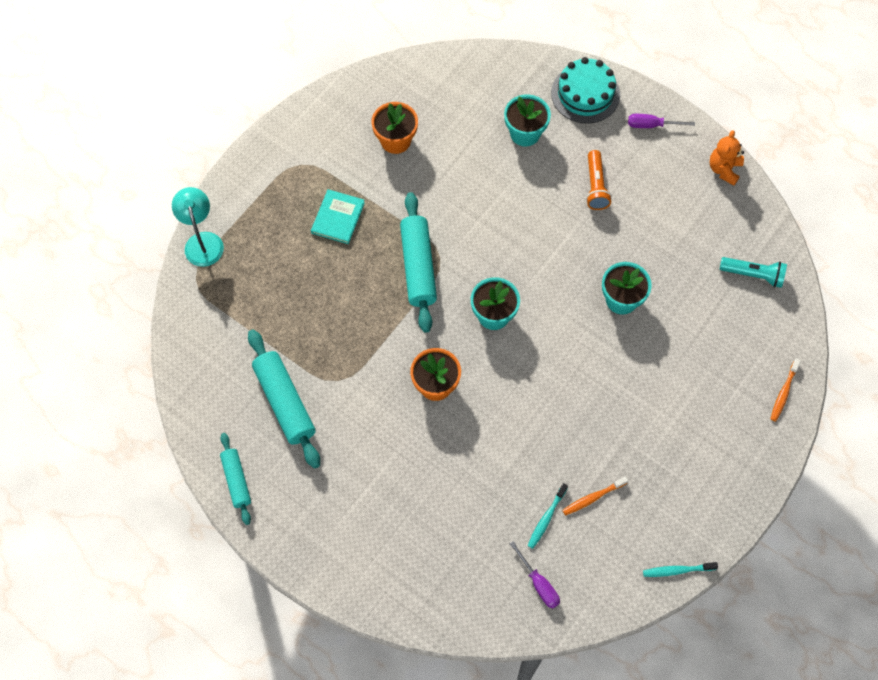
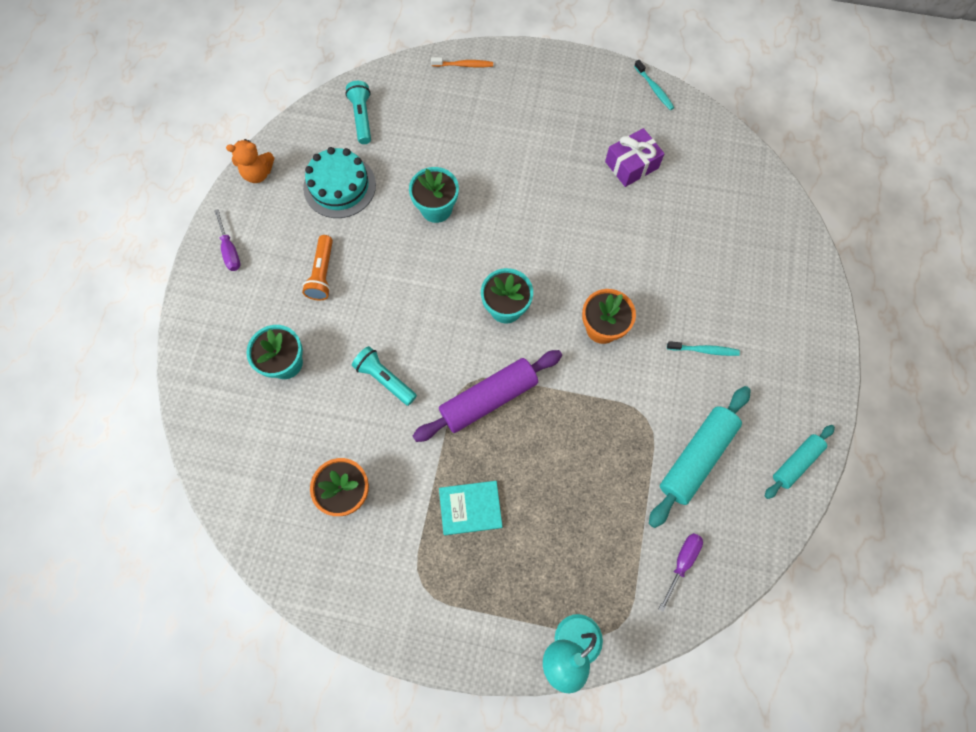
camera: 115 degrees left, 5 degrees up
(418, 267) = (488, 398): turquoise rolling pin -> purple rolling pin
(474, 198) = (385, 379): none -> turquoise flashlight
(539, 584) = (725, 176): purple screwdriver -> purple screwdriver (681, 562)
(546, 518) = (669, 191): turquoise toothbrush -> turquoise toothbrush (704, 350)
(585, 94) = (213, 324): turquoise cake -> turquoise cake (339, 186)
(593, 498) = (631, 165): orange toothbrush -> purple gift
(595, 186) = (322, 274): orange flashlight -> orange flashlight turned 120 degrees clockwise

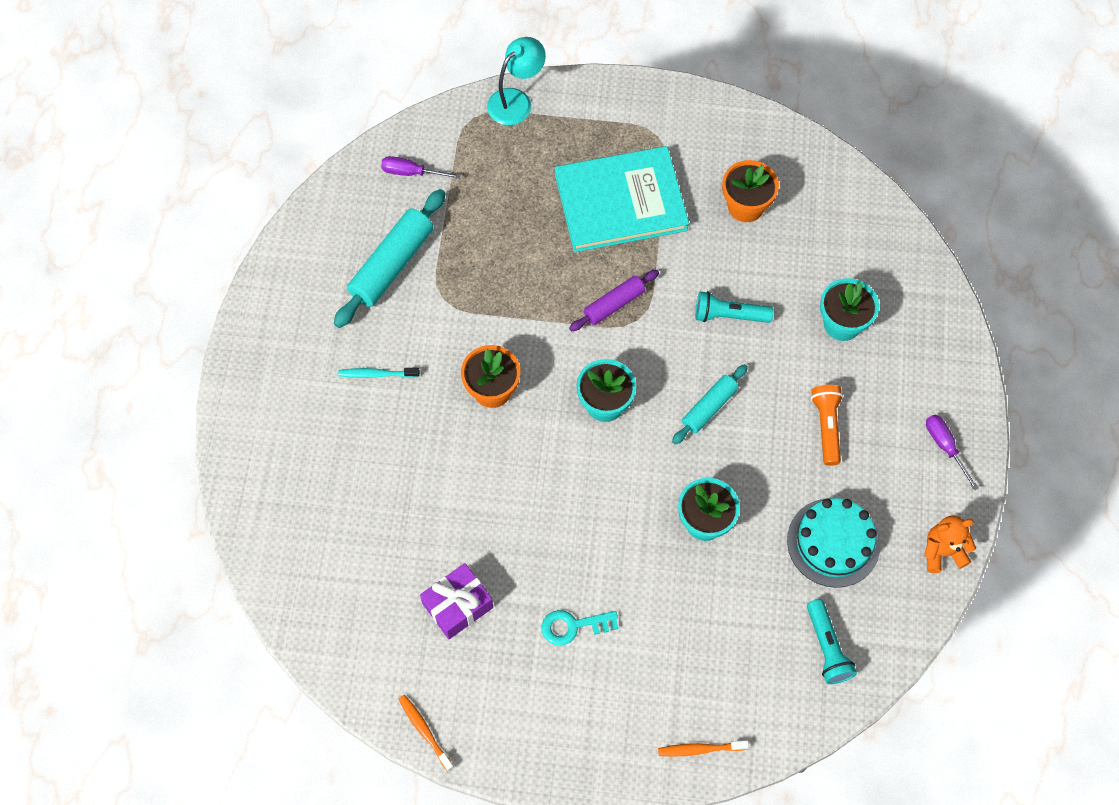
camera: 175 degrees right, 5 degrees down
(385, 379) = (729, 315): turquoise flashlight -> turquoise flashlight turned 150 degrees clockwise
(470, 508) = (620, 202): turquoise book -> turquoise book, size x1.99
(488, 398) = (614, 304): purple rolling pin -> purple rolling pin, size x0.60
(545, 145) = (573, 626): none -> turquoise key
(654, 89) = (424, 731): turquoise toothbrush -> orange toothbrush
(681, 562) = (411, 172): purple screwdriver -> purple screwdriver turned 75 degrees clockwise
(795, 462) = (288, 268): turquoise rolling pin -> turquoise rolling pin (709, 408)

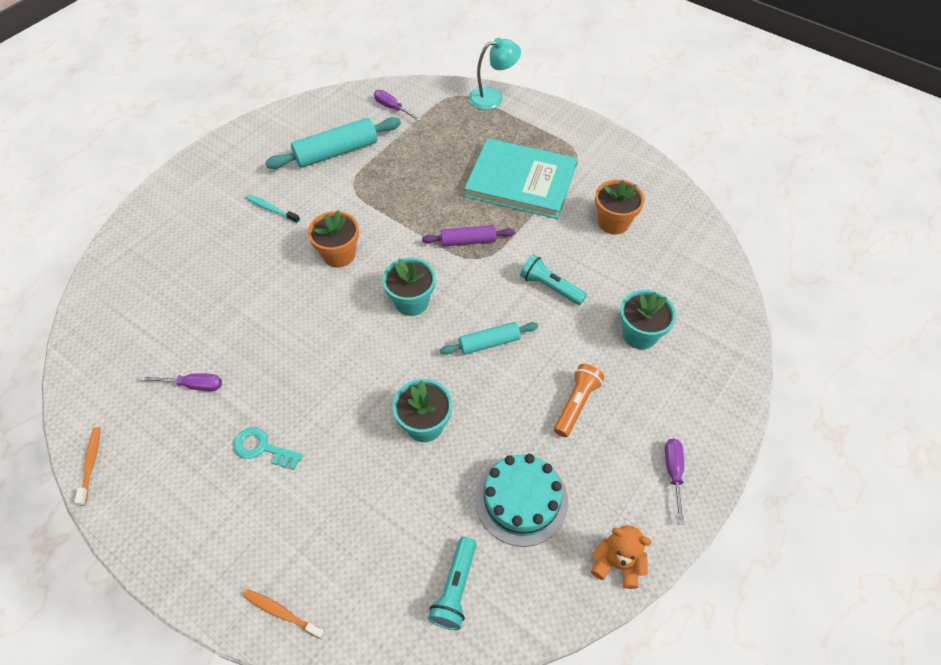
camera: 30 degrees right, 10 degrees down
(457, 605) = (193, 385): purple gift -> purple screwdriver

